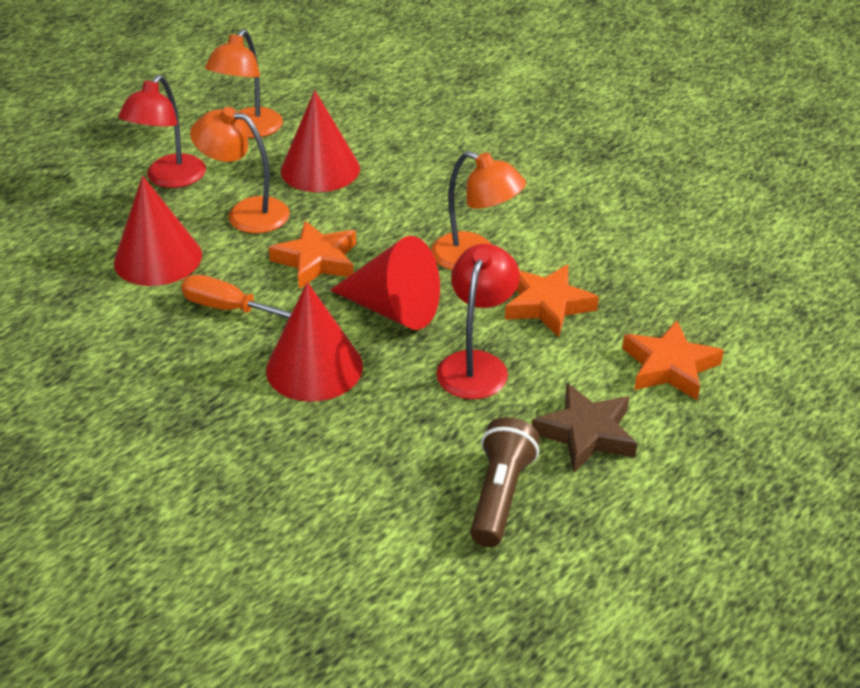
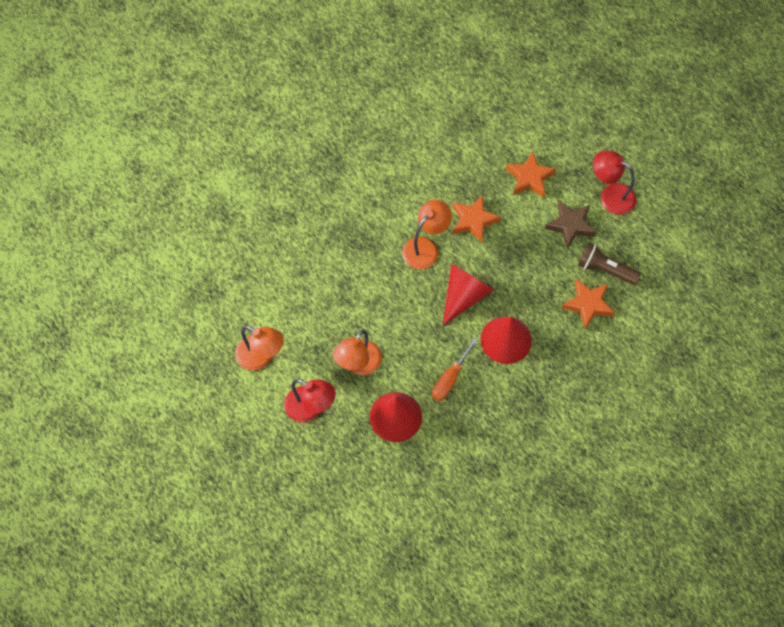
camera: 80 degrees left, 25 degrees up
(317, 260) = (414, 329): orange star -> orange star (588, 304)
(320, 169) = (319, 318): red cone -> none
(476, 364) = (515, 263): red lamp -> red lamp (610, 196)

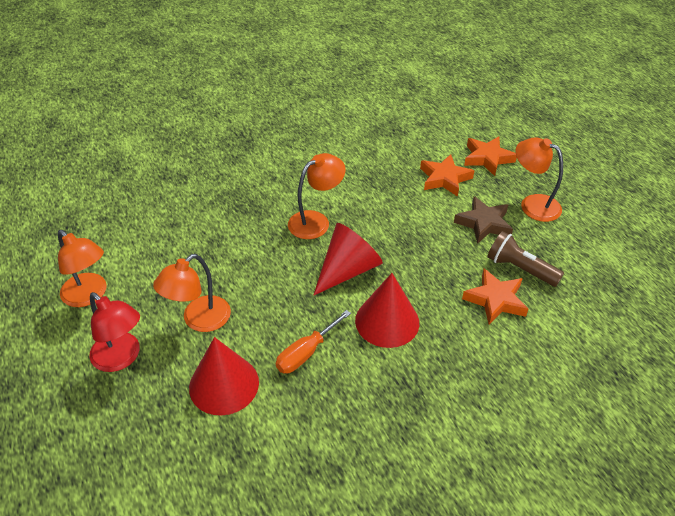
camera: 10 degrees right, 20 degrees down
(473, 220) = (375, 205): orange star -> orange star (487, 158)
(610, 196) = (532, 204): red lamp -> orange lamp

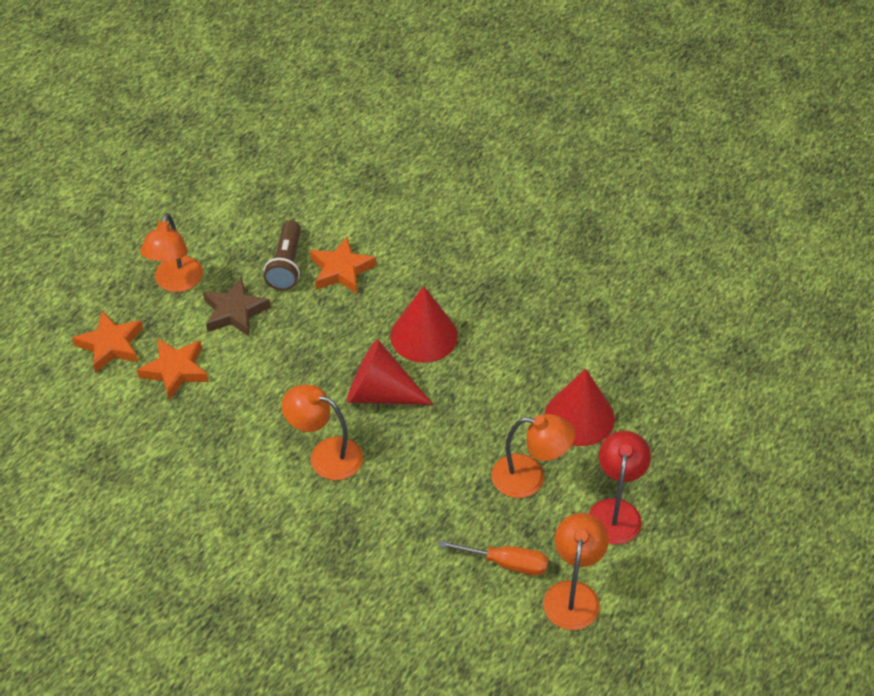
camera: 120 degrees left, 5 degrees up
(306, 353) = (502, 376): orange screwdriver -> orange screwdriver (506, 563)

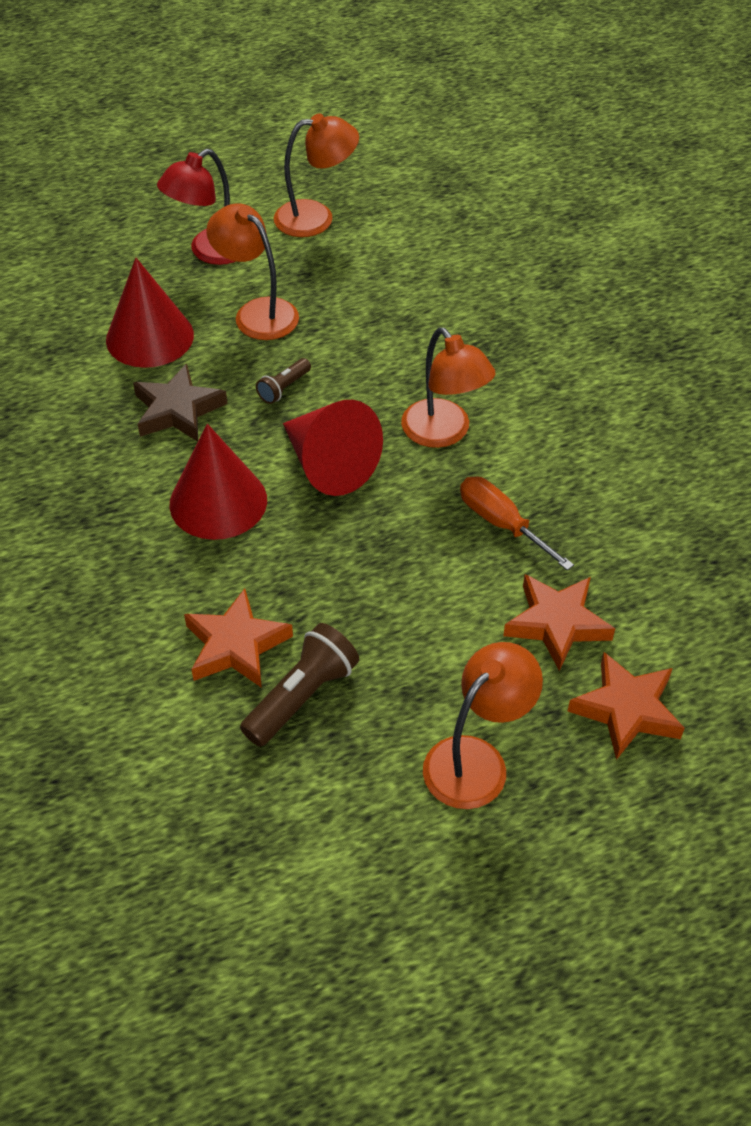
camera: 145 degrees left, 0 degrees up
(235, 312) = (424, 664): brown star -> brown star (177, 410)
(455, 429) = (284, 388): none -> brown flashlight
(506, 563) = (351, 262): orange screwdriver -> orange screwdriver (502, 524)
(573, 594) = (316, 217): orange lamp -> orange lamp turned 150 degrees counterclockwise

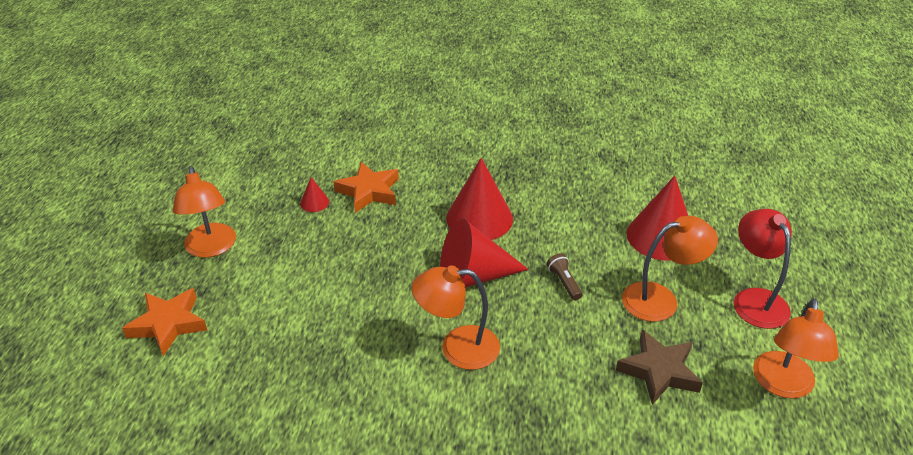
camera: 120 degrees right, 10 degrees down
(177, 410) = (575, 227): brown star -> brown star (659, 371)
(302, 697) = (314, 202): brown flashlight -> red cone
(502, 524) = (350, 338): orange screwdriver -> none
(557, 623) = (253, 325): orange star -> none

